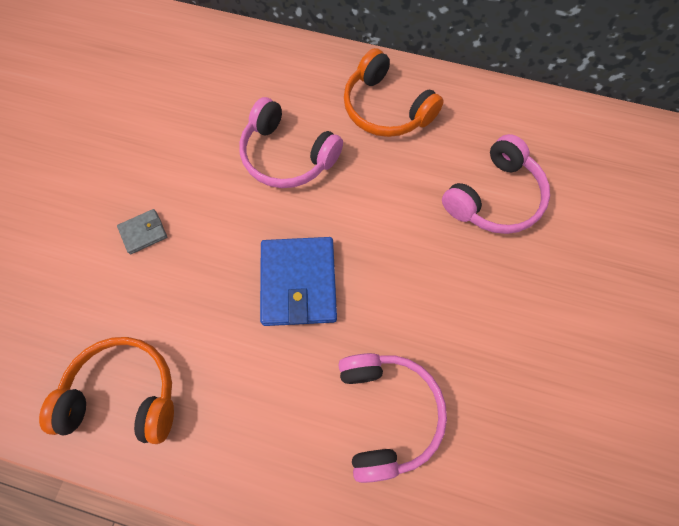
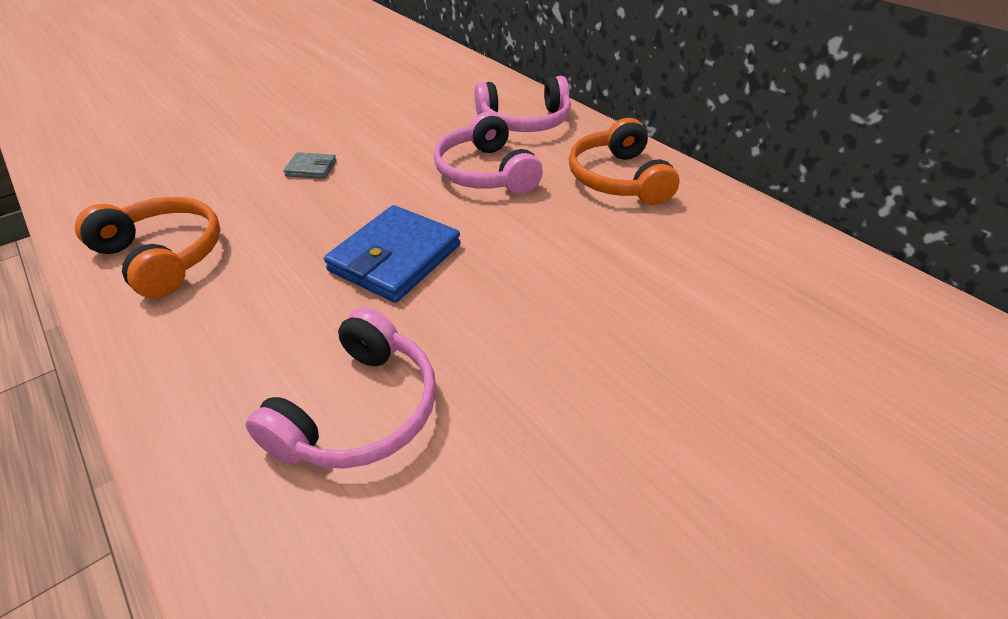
camera: 35 degrees right, 25 degrees down
(495, 198) = (682, 292): pink headphones -> pink headphones (525, 122)

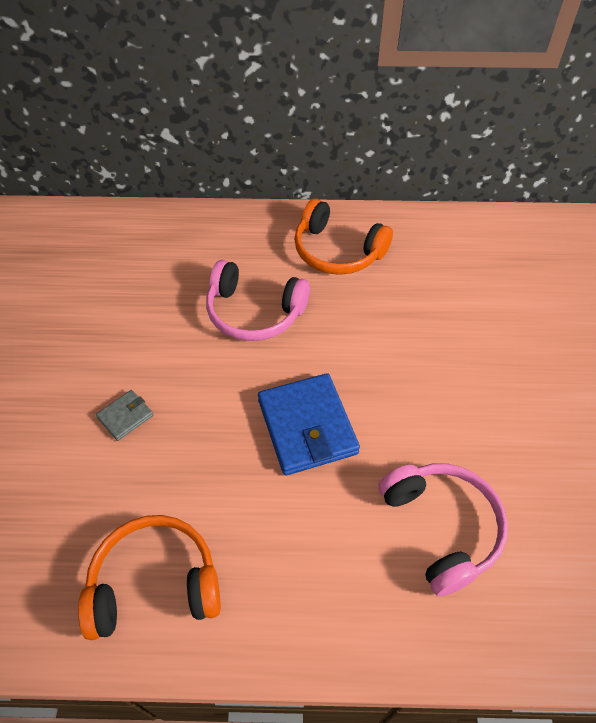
camera: 50 degrees left, 10 degrees up
(525, 122) = (210, 245): pink headphones -> none

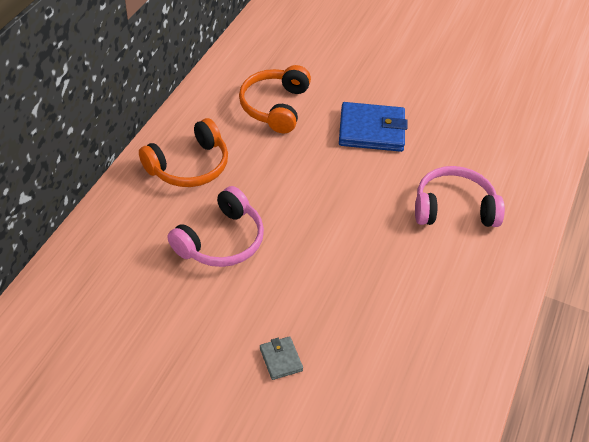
camera: 70 degrees left, 5 degrees down
(154, 583) = (434, 377): orange headphones -> orange headphones (275, 106)
(307, 426) = (348, 247): blue wallet -> blue wallet (371, 130)

